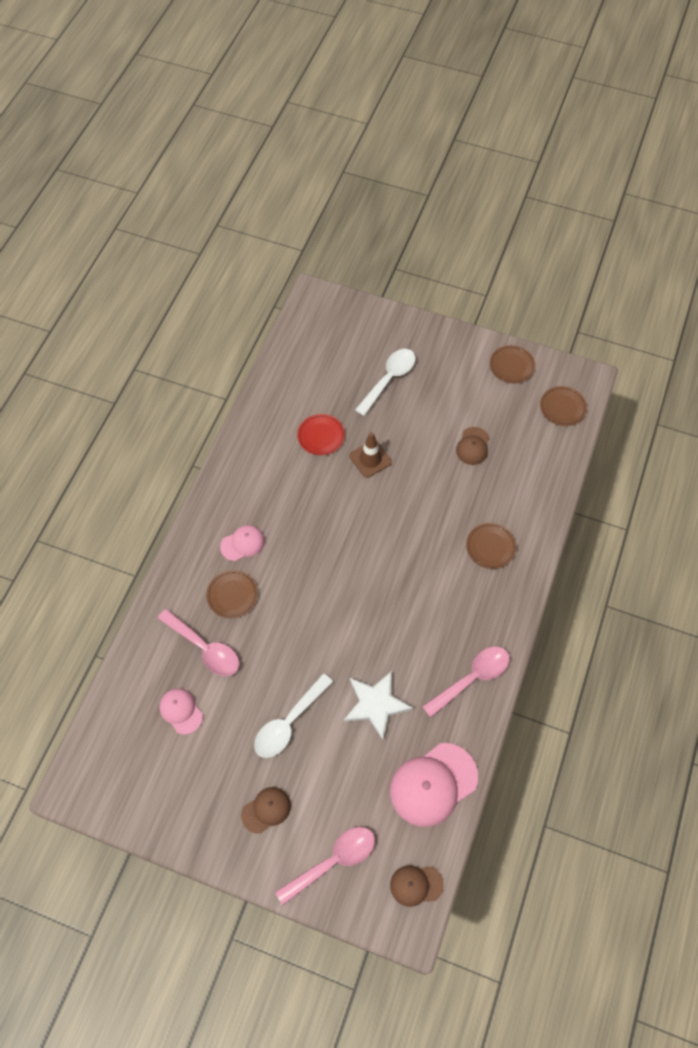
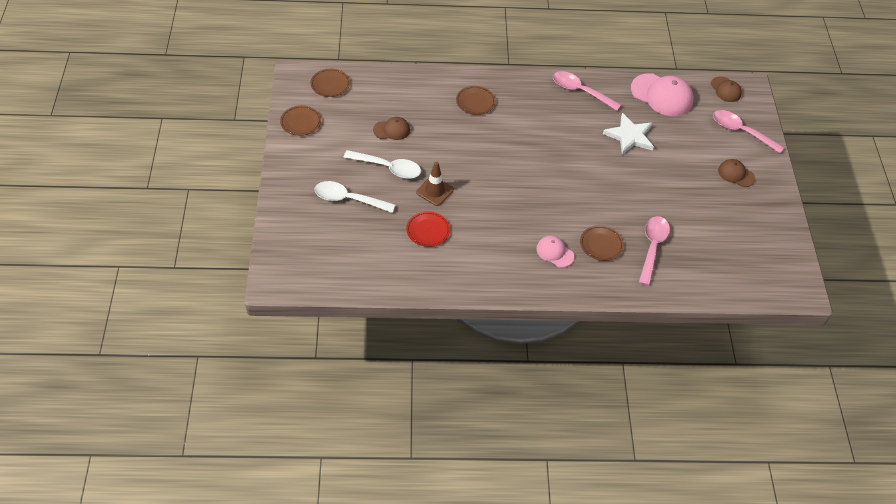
camera: 115 degrees left, 10 degrees down
(181, 711) = (706, 245): pink cap -> none
(288, 722) = (672, 180): white spoon -> white spoon (388, 168)

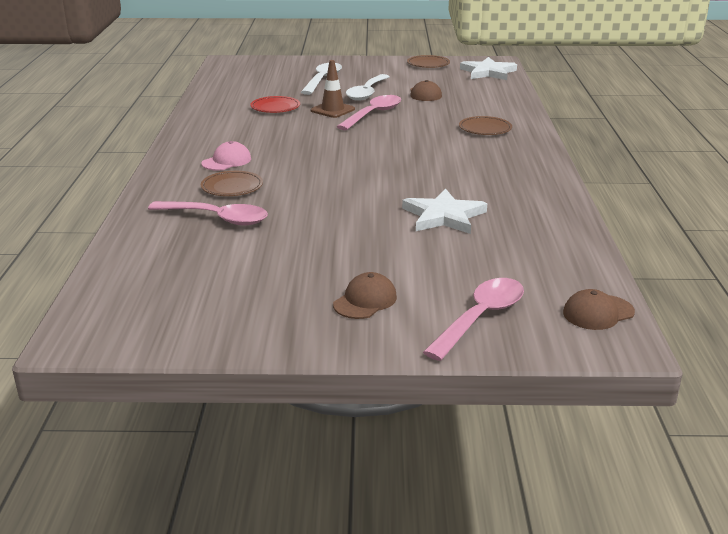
camera: 95 degrees right, 25 degrees down
(330, 84) = (488, 72): brown plate -> white star
(580, 91) = (532, 187): pink spoon -> pink spoon (374, 114)
(662, 95) = (552, 248): pink cap -> none

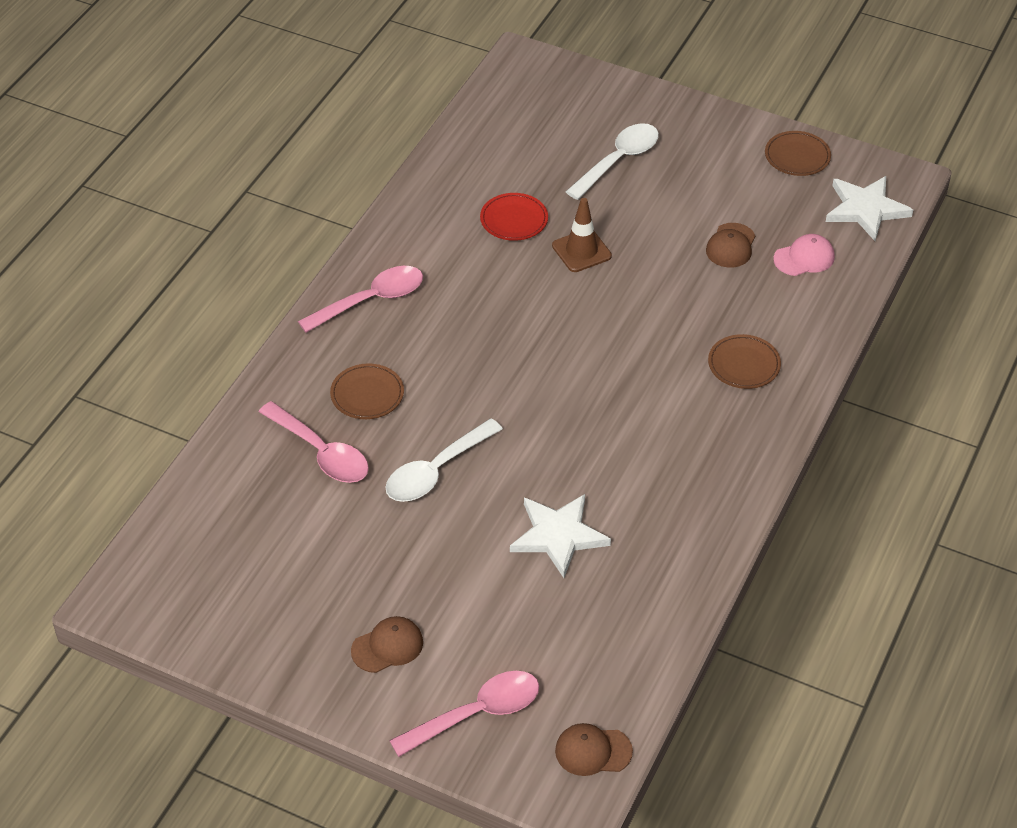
camera: 25 degrees right, 20 degrees up
(227, 161) = (388, 336): pink cap -> pink cap (804, 258)
(367, 93) = (654, 217): white spoon -> white spoon (436, 471)
(374, 114) = (627, 280): pink spoon -> pink spoon (371, 300)

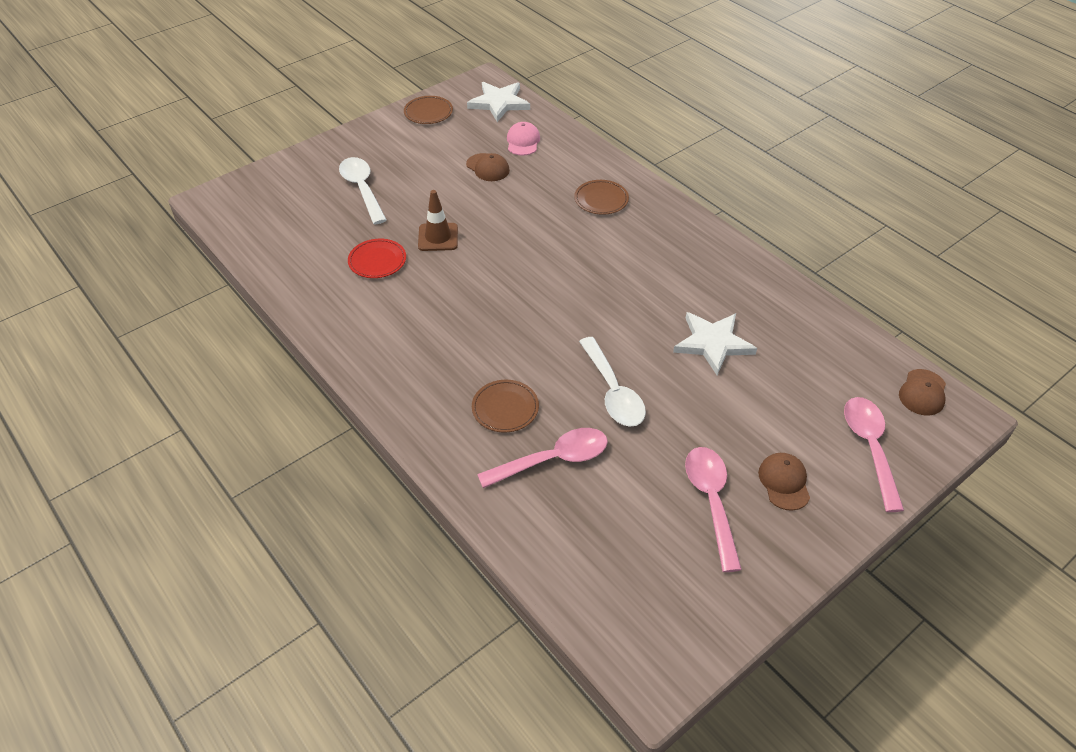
camera: 65 degrees left, 0 degrees up
(371, 300) = (401, 371): pink spoon -> pink spoon (711, 501)

